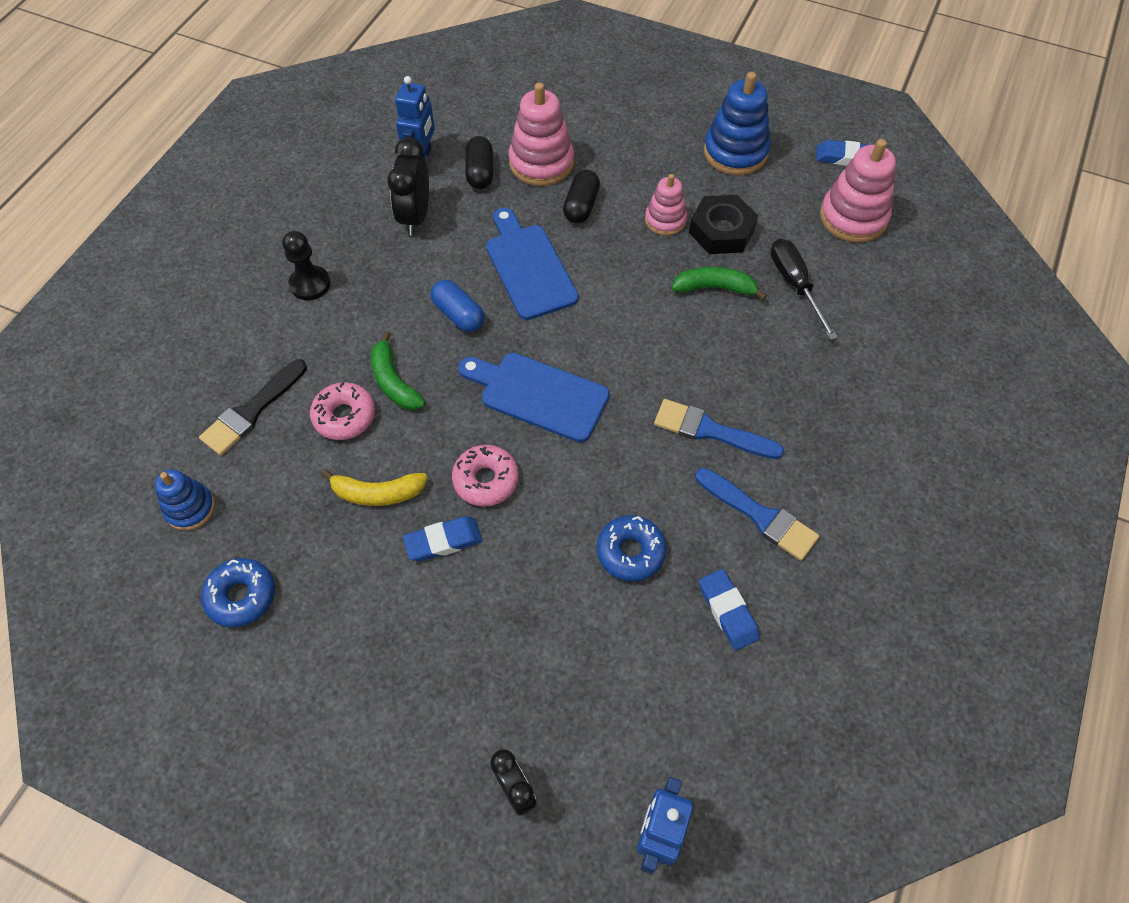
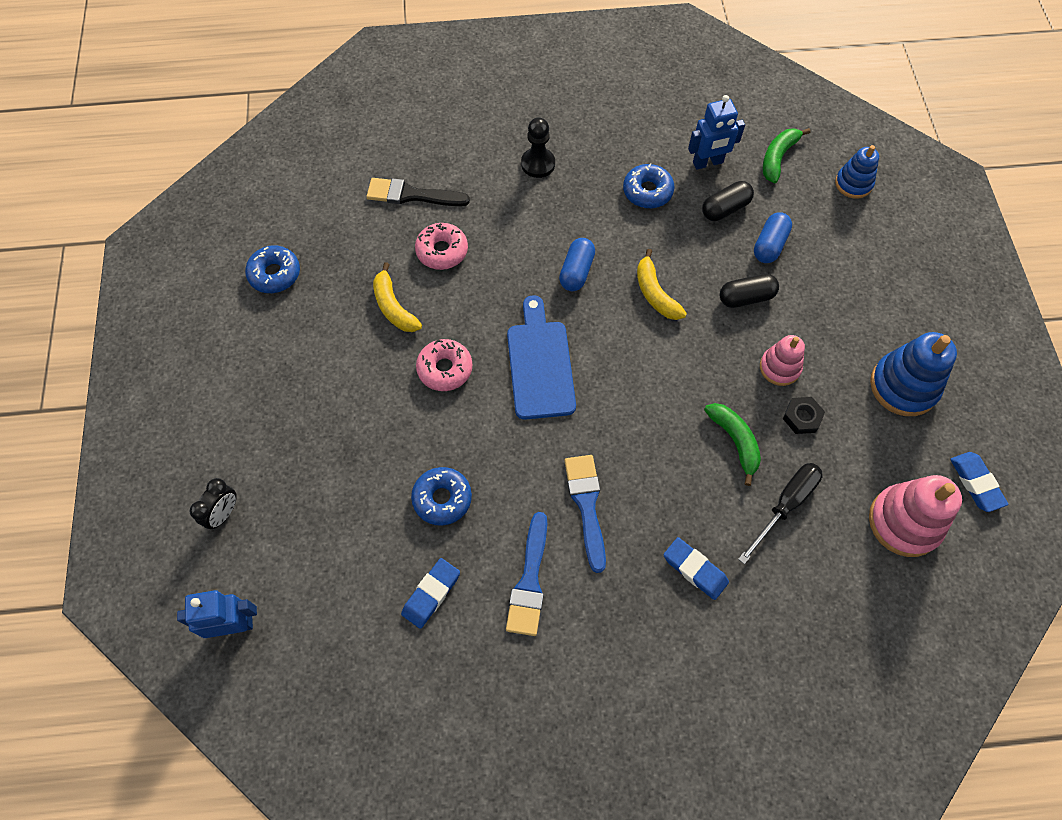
camera: 60 degrees right, 5 degrees up
(190, 508) = (320, 207): blue stacking toy -> blue stacking toy (853, 184)
(394, 381) = (490, 264): green banana -> green banana (777, 158)
(415, 217) = (647, 191): black clock -> blue donut
(443, 541) = (380, 369): blue eraser -> blue eraser (695, 569)
(528, 267) = (655, 293): blue cutting board -> yellow banana
(541, 163) = (769, 245): pink stacking toy -> blue capsule
(721, 231) = (802, 417): black nut -> black nut, size x0.58

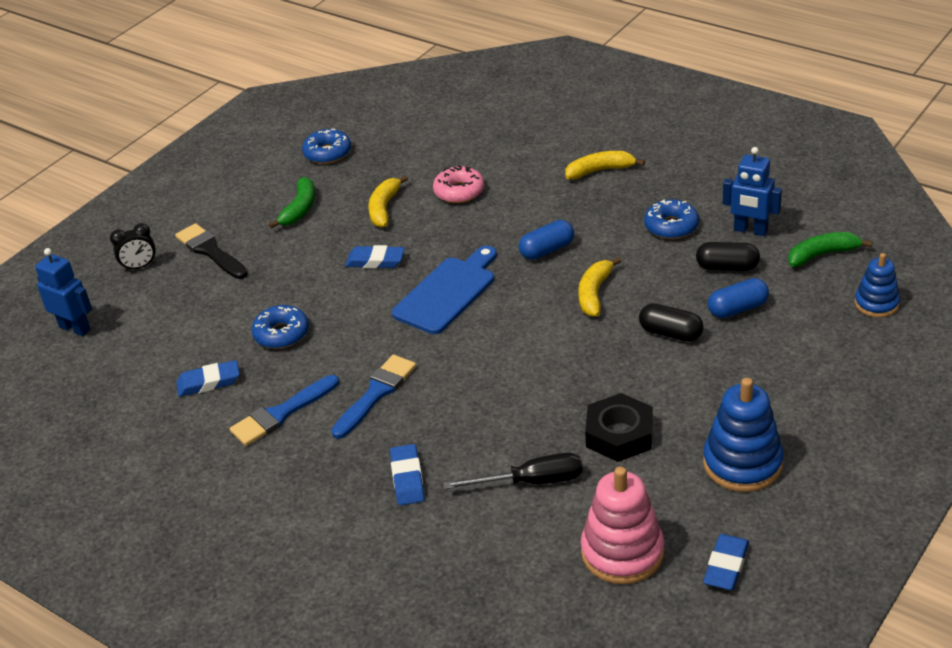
camera: 45 degrees right, 25 degrees down
(411, 195) = (478, 149): black brush -> black brush (210, 251)
(445, 369) = (375, 261): pink donut -> blue eraser
(538, 164) = (600, 170): black pawn -> yellow banana
(735, 441) = (541, 419): green banana -> green banana (300, 209)
(779, 367) = (642, 392): pink stacking toy -> none
(802, 417) = (619, 434): black nut -> black nut, size x1.71

